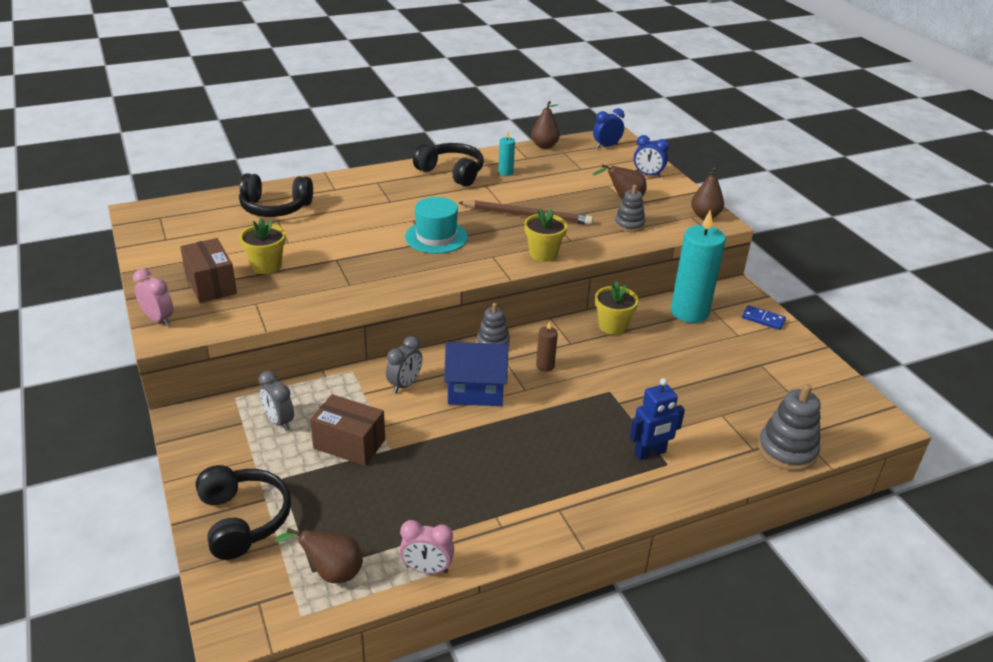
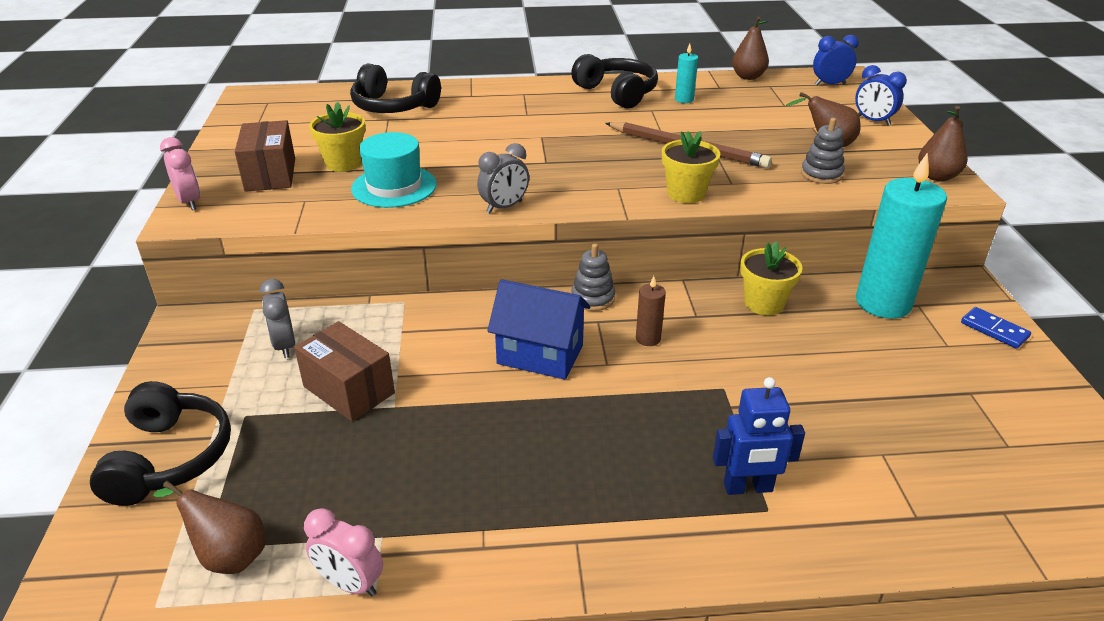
camera: 20 degrees right, 0 degrees up
(405, 385) = (456, 330): grey clock -> grey clock (504, 207)
(436, 237) = (559, 158): turquoise hat -> turquoise hat (394, 186)
(787, 450) = (974, 531): grey stacking toy -> none

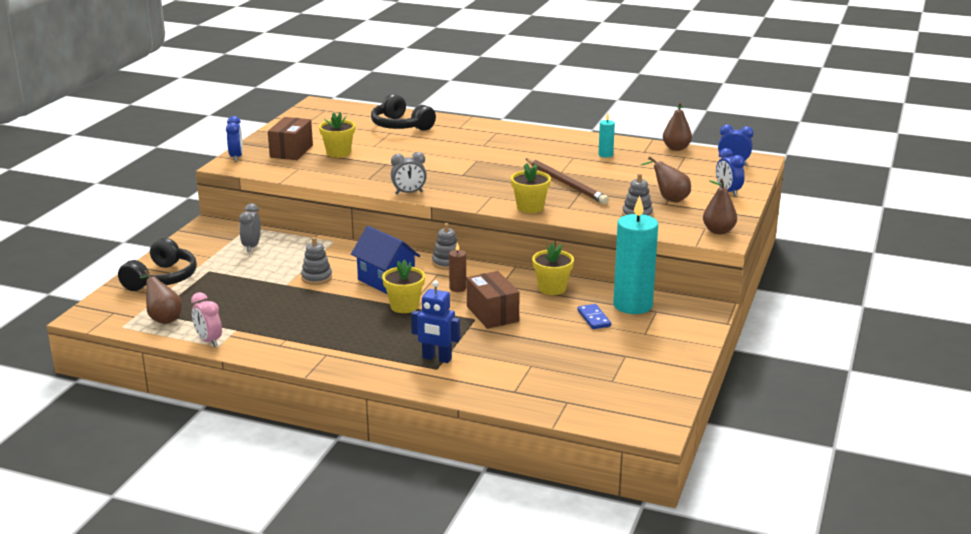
camera: 25 degrees right, 10 degrees down
(189, 202) = (236, 157): pink clock -> blue clock
(349, 390) = (269, 272): brown box -> brown box (492, 314)
(394, 186) = (356, 170): turquoise hat -> none
(432, 378) = (316, 278): none -> grey stacking toy
(607, 395) = (404, 306): none -> yellow flower pot
(617, 93) = (562, 143): black headphones -> none
(994, 330) = (689, 334): blue domino -> blue domino (594, 318)

